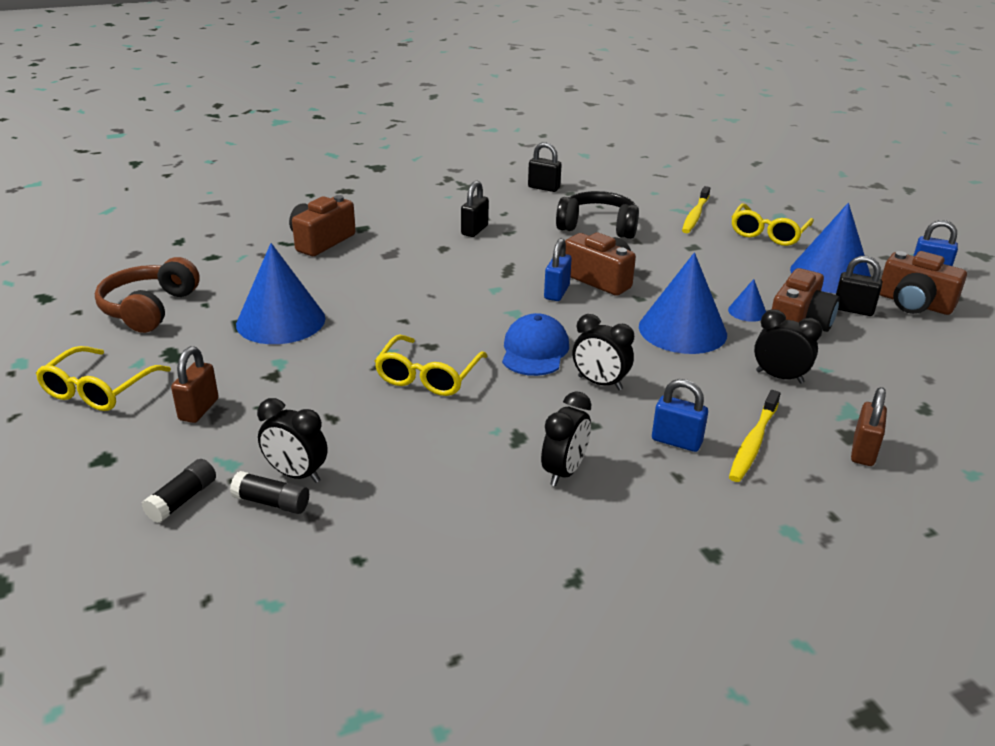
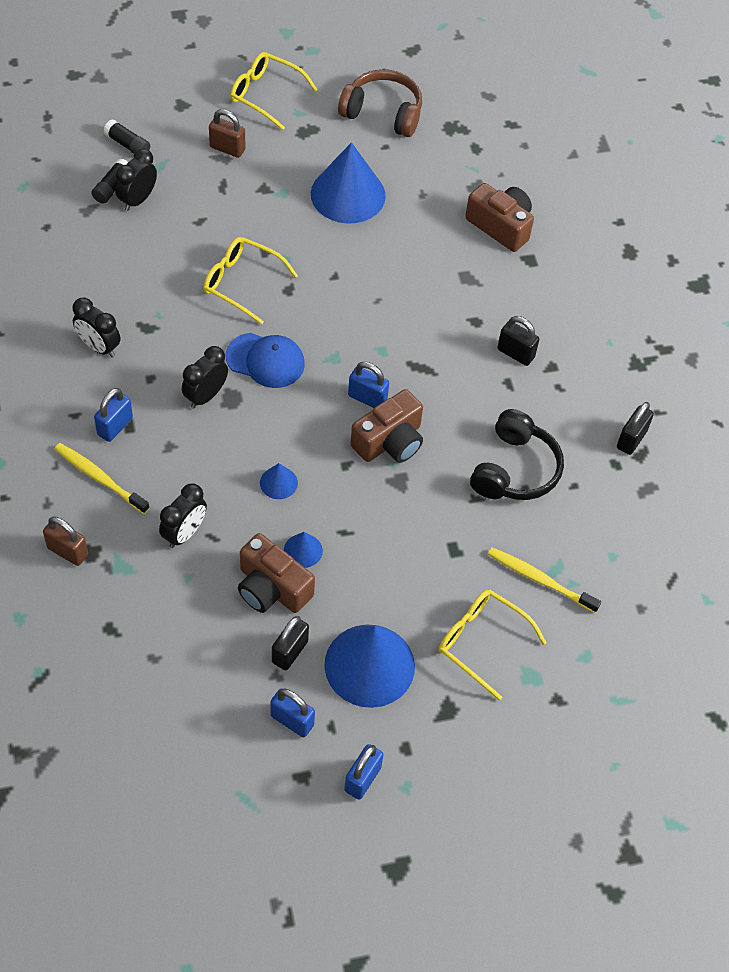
camera: 95 degrees right, 25 degrees up
(682, 330) = (278, 482): blue cone -> blue cone, size x0.45
(914, 303) = (292, 720): brown camera -> blue padlock

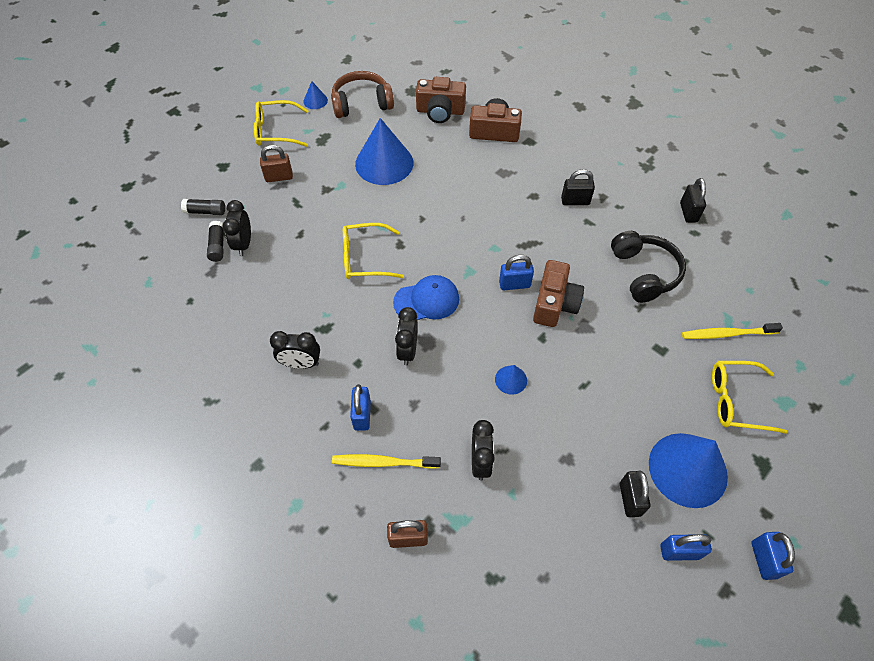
camera: 30 degrees left, 0 degrees up
(272, 588) = (575, 460): brown camera -> brown camera (440, 111)
(303, 550) = (570, 417): blue cone -> blue cone (315, 101)

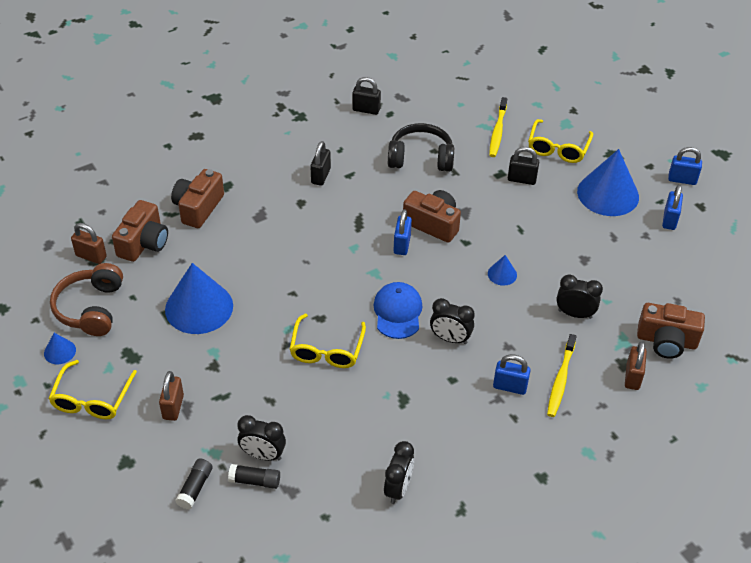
camera: 75 degrees left, 10 degrees down
(301, 364) = (439, 425): black clock -> black clock (398, 488)
(414, 87) = (91, 256): none -> brown padlock
(474, 571) = (666, 341): none -> brown camera
(630, 499) = (625, 233): black padlock -> black padlock (521, 179)

